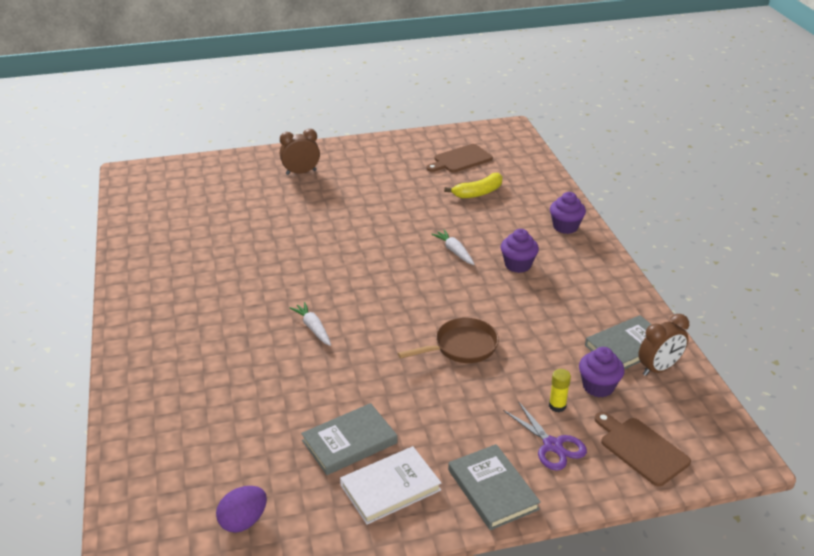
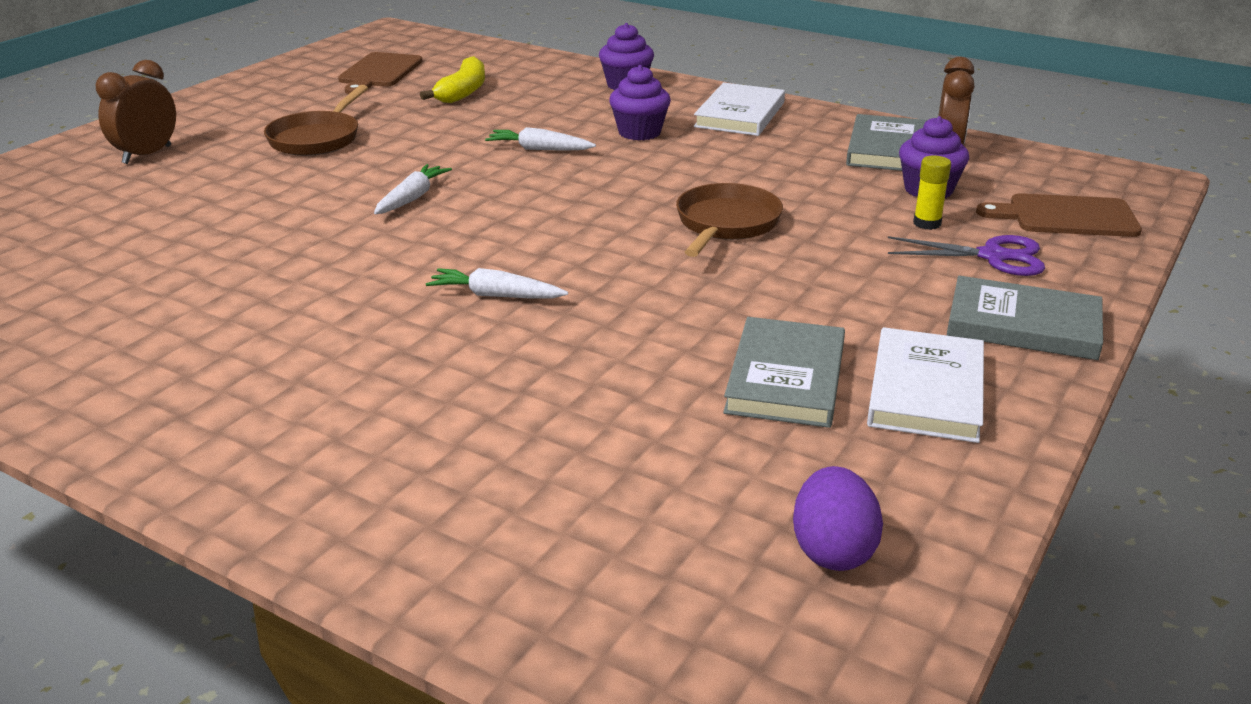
camera: 45 degrees left, 5 degrees down
(360, 253) = (412, 198): none -> white carrot
(374, 194) = (317, 138): none -> brown pan
(590, 279) = (740, 115): none -> white book

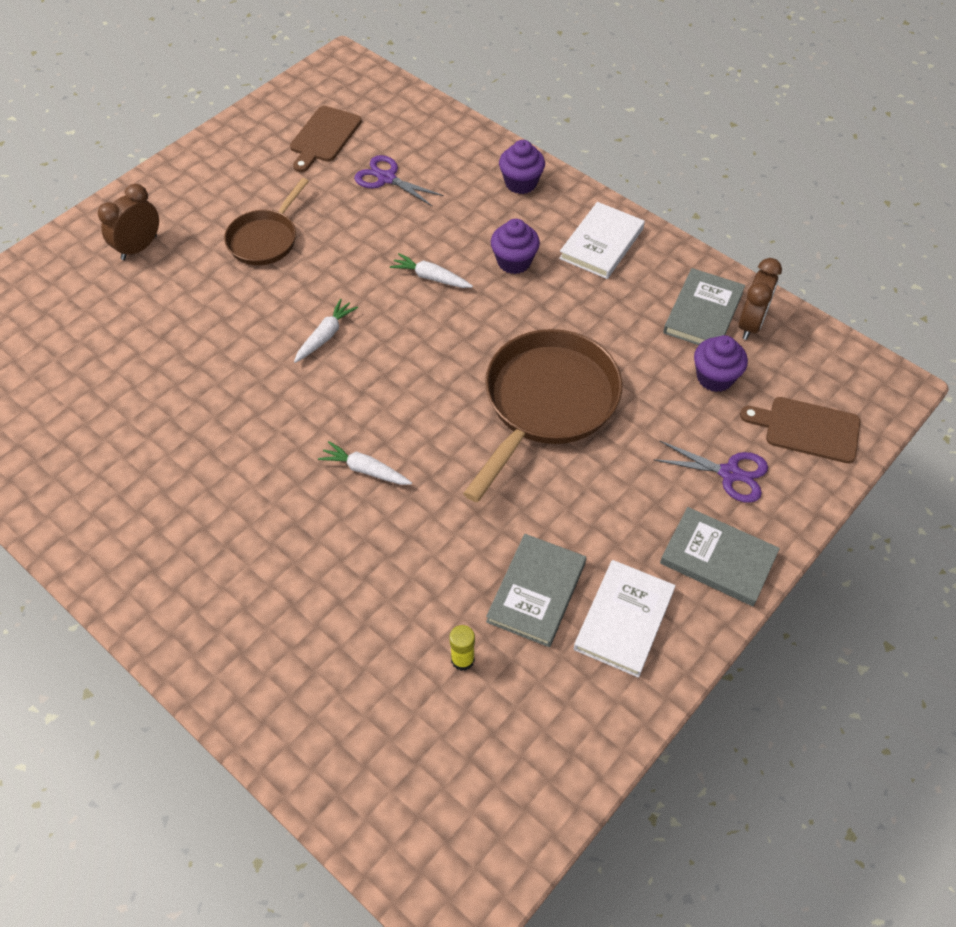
camera: 10 degrees right, 25 degrees up
(463, 92) = (386, 178): yellow banana -> purple scissors
(726, 224) = (547, 403): brown pan -> brown pan, size x1.72
(832, 550) = (515, 758): purple egg -> none
(927, 223) = (697, 423): yellow glue stick -> yellow glue stick (462, 659)

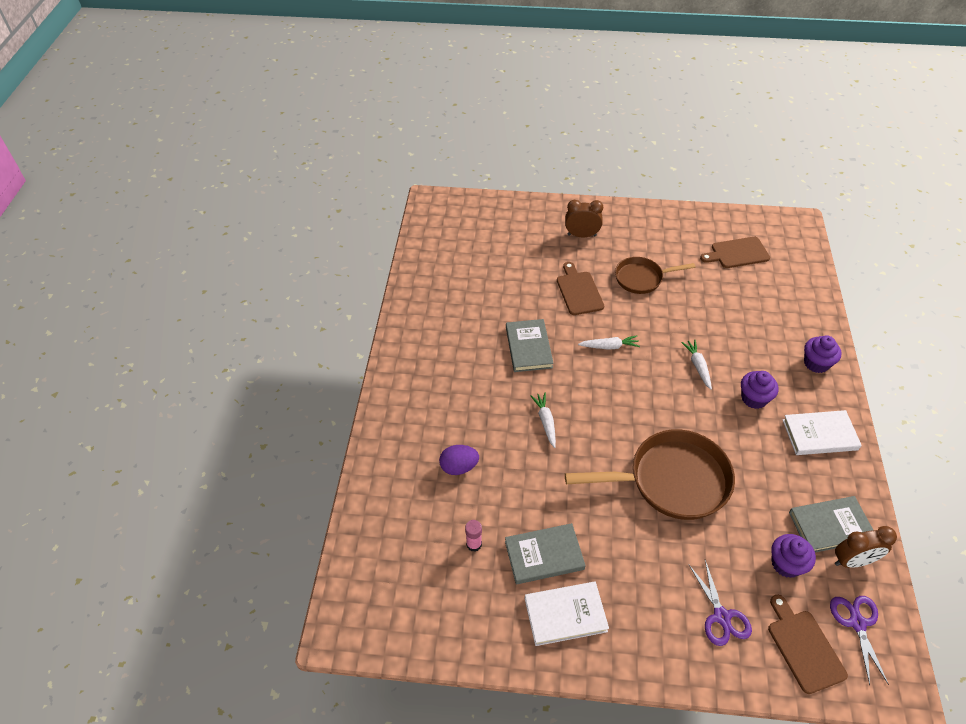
camera: 55 degrees right, 5 degrees down
(218, 309) = (579, 291): none -> brown cutting board
(343, 607) = (459, 467): none -> purple egg
(386, 178) = (742, 299): purple scissors -> purple scissors (857, 623)
(462, 659) = (474, 544): yellow glue stick -> pink glue stick
(718, 559) = (653, 646): grey book -> grey book (528, 347)

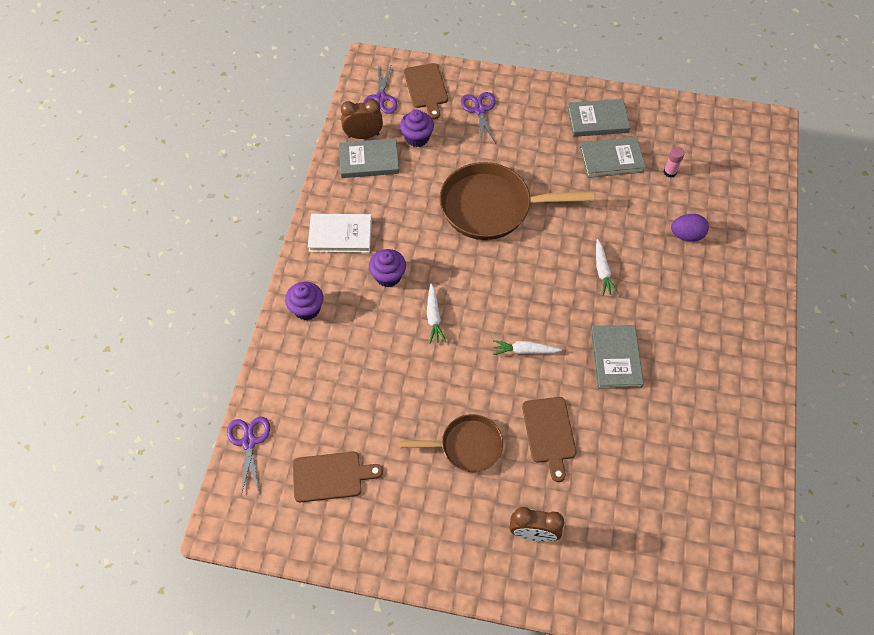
camera: 175 degrees left, 10 degrees up
(565, 615) = (597, 120): white book -> grey book
(809, 268) = (249, 442): none -> purple scissors

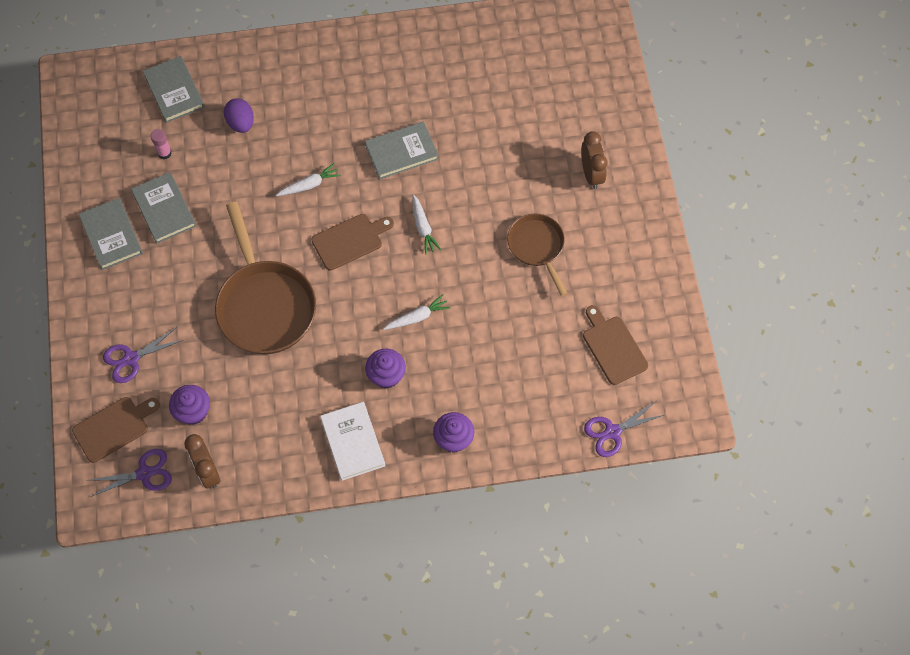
camera: 110 degrees left, 5 degrees up
(369, 160) = (242, 451): grey book -> grey book (174, 91)
(549, 433) = (497, 186): brown cutting board -> brown cutting board (350, 241)

